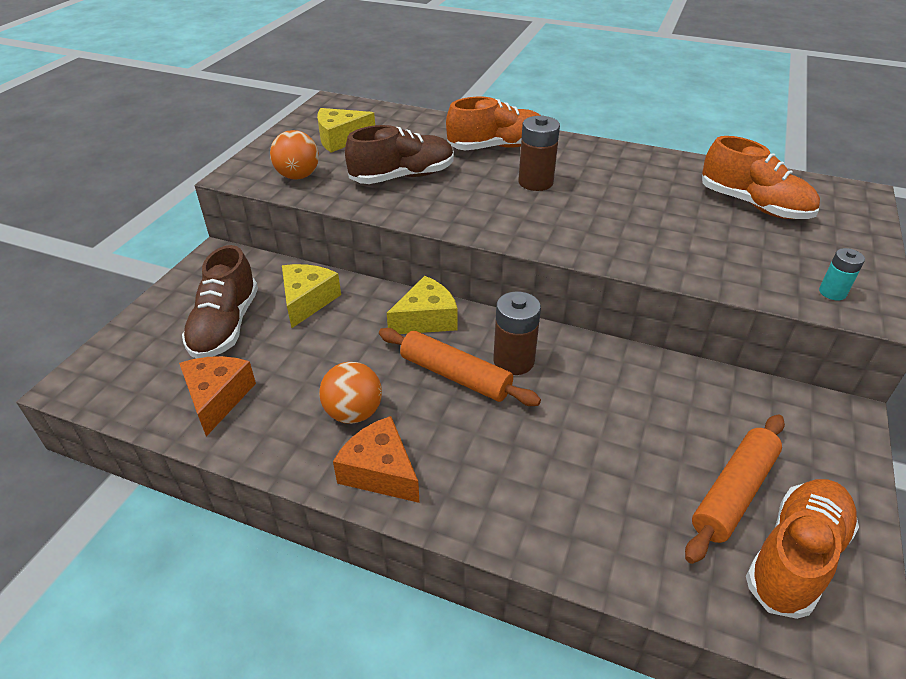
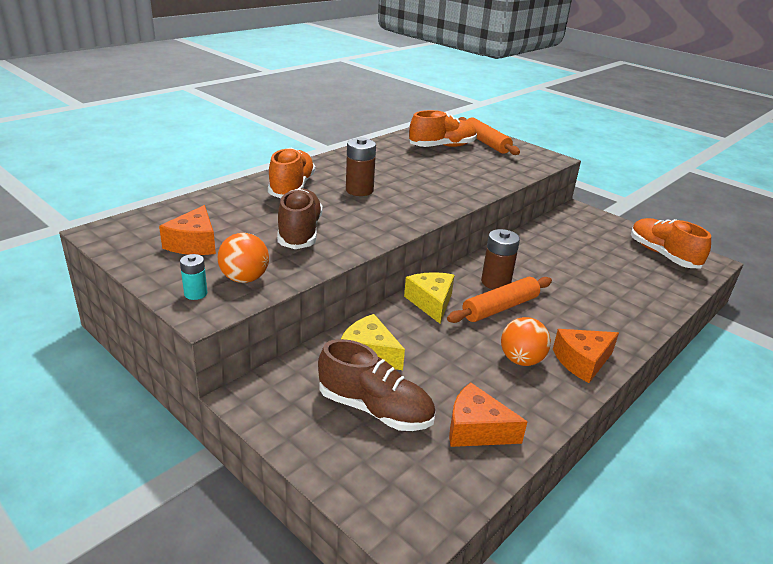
camera: 70 degrees left, 10 degrees down
(341, 139) = (194, 243): yellow cheese -> orange cheese
(733, 492) = (622, 254): orange rolling pin -> orange rolling pin (486, 143)
(832, 292) = (533, 160): turquoise battery -> turquoise battery (195, 293)

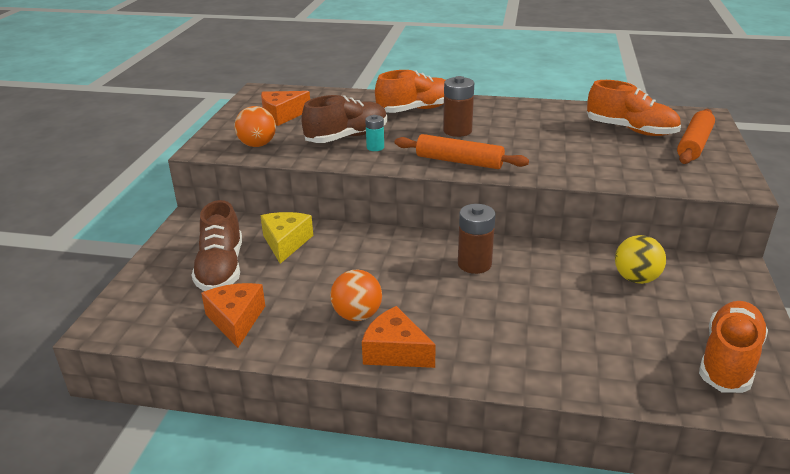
camera: 60 degrees right, 0 degrees up
(195, 293) = (221, 139): turquoise battery -> turquoise battery (375, 147)
(431, 303) = (392, 244): yellow cheese -> none
(500, 308) = (431, 280): orange rolling pin -> orange rolling pin (459, 161)
(564, 240) = (636, 279): none -> yellow ball

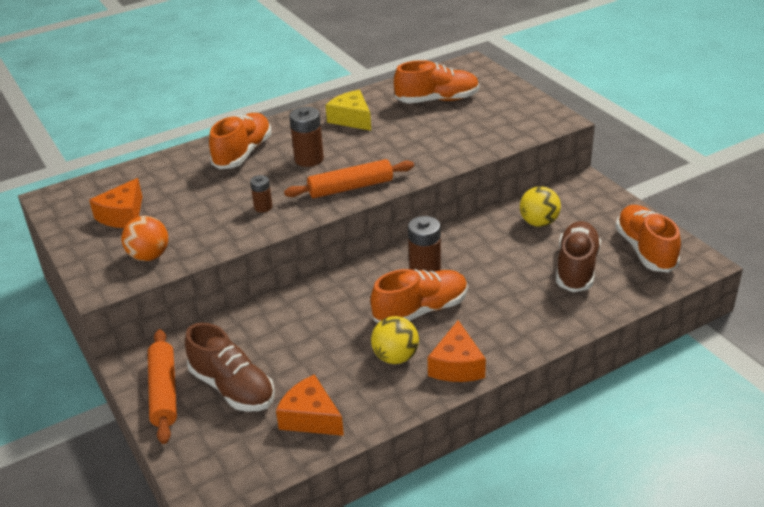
camera: 40 degrees left, 5 degrees up
(286, 243) = (255, 335): yellow cheese -> yellow cheese (351, 119)
(347, 137) = (222, 209): brown shoe -> brown shoe (576, 268)
(357, 315) = (395, 357): orange ball -> yellow ball
(375, 147) = (263, 207): turquoise battery -> brown battery
(395, 351) = (456, 365): orange cheese -> orange cheese turned 75 degrees counterclockwise
(427, 292) = (421, 310): none -> orange shoe
(694, 144) = (493, 95): orange rolling pin -> orange rolling pin (164, 392)

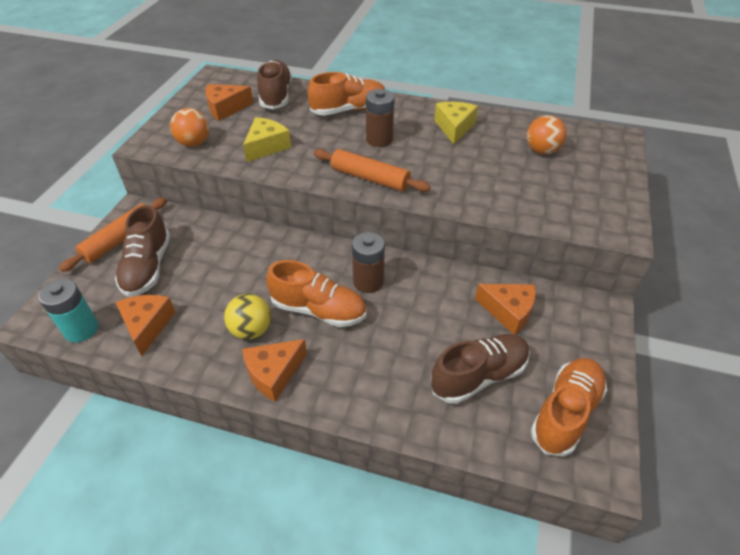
camera: 45 degrees right, 10 degrees up
(153, 179) = (276, 96): none -> brown shoe
(224, 218) = (266, 146): none -> yellow cheese
(258, 463) = (81, 329): none -> turquoise battery
(263, 207) = (298, 154): brown battery -> none
(437, 100) = (541, 151): orange shoe -> orange ball
(539, 222) = (508, 312): yellow ball -> orange cheese

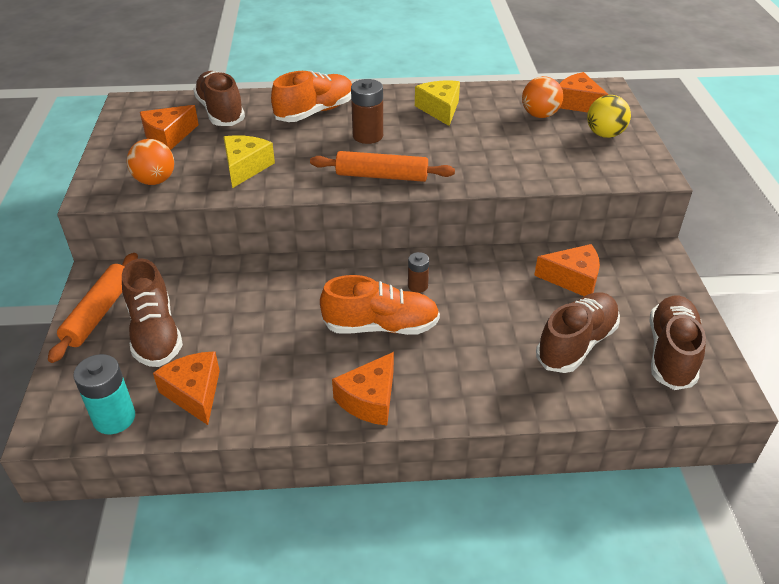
camera: 20 degrees left, 5 degrees down
(251, 330) = (319, 365): yellow ball -> yellow ball (604, 134)
(368, 282) = (417, 286): brown battery -> brown battery, size x0.59
(565, 413) = (671, 353): orange shoe -> brown shoe
(584, 146) = (577, 103): none -> orange cheese

